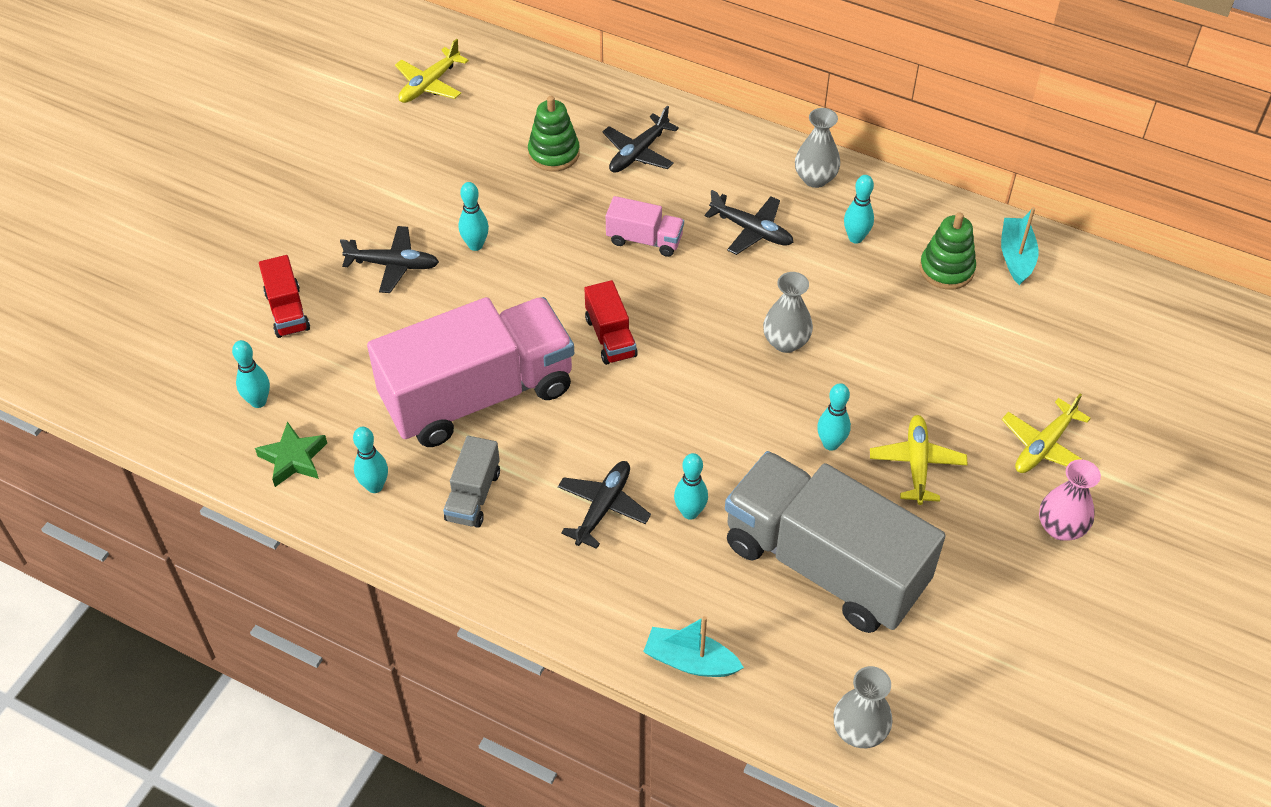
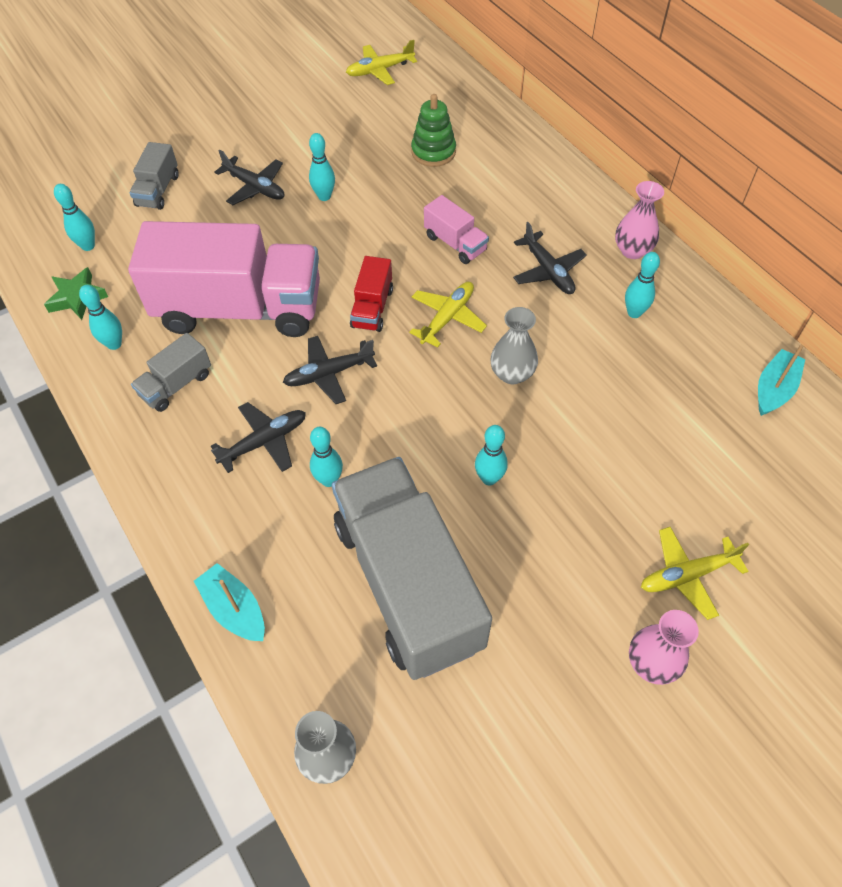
camera: 30 degrees right, 5 degrees up
(287, 311) = (158, 190): red truck -> grey truck
(639, 152) = (500, 175): black plane -> black plane (329, 373)
(815, 178) = (632, 250): grey vase -> pink vase
(917, 464) = (553, 533): yellow plane -> yellow plane (447, 318)
(946, 269) = (699, 373): green stacking toy -> none

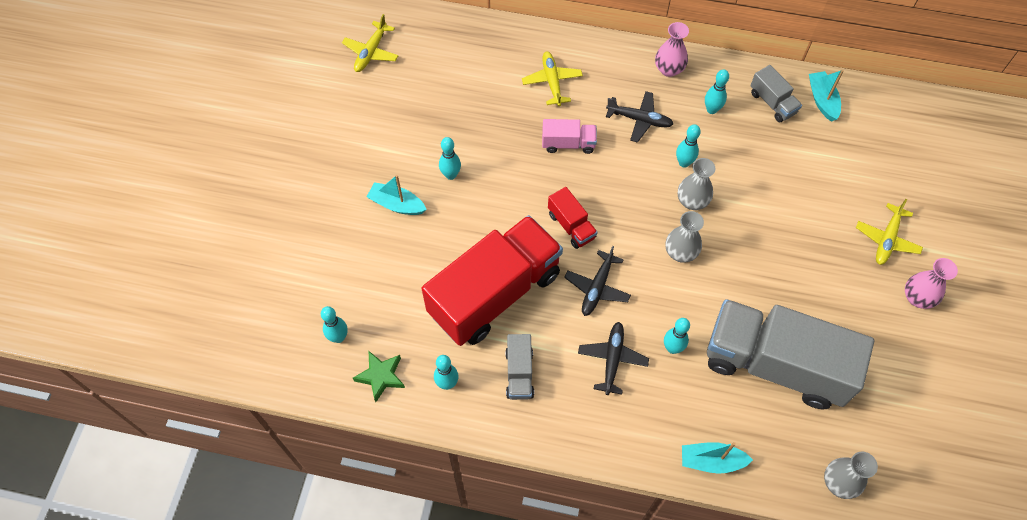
camera: 45 degrees left, 5 degrees up
(158, 190) = (333, 259): grey truck -> grey truck (772, 103)
(240, 309) = (495, 294): pink truck -> red truck
(255, 187) = (397, 204): black plane -> turquoise boat
(433, 152) = (480, 89): green stacking toy -> none
(443, 407) = (680, 252): none -> grey vase
(447, 318) = (620, 196): yellow plane -> yellow plane (552, 82)
(489, 478) = (748, 272): turquoise bowling pin -> turquoise bowling pin (684, 163)

